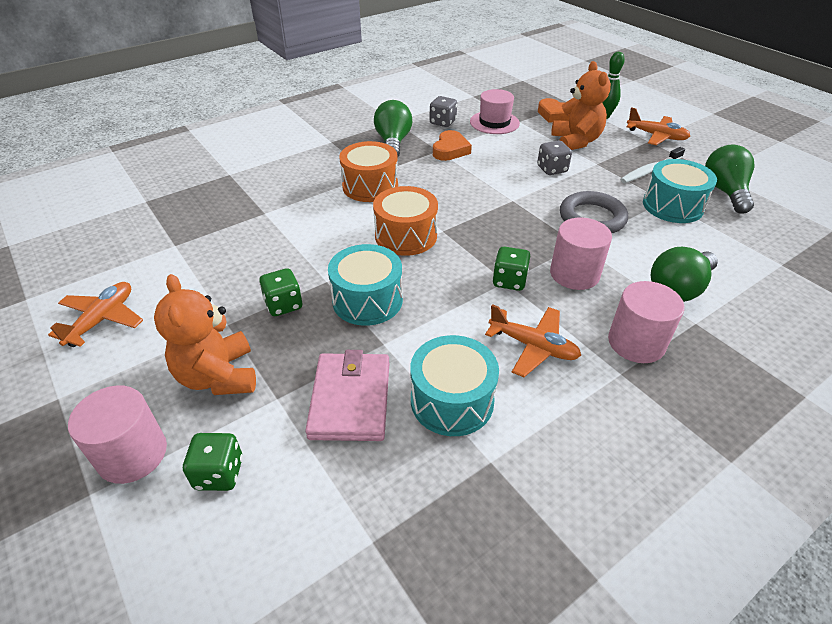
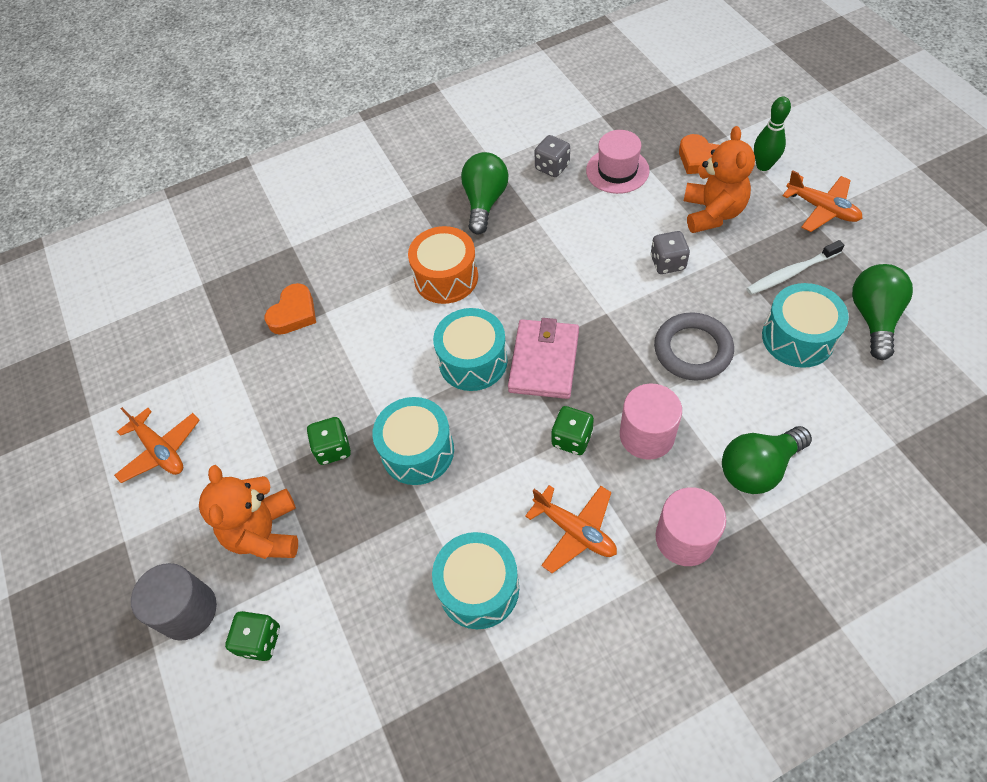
camera: 15 degrees right, 15 degrees up
(102, 319) = (161, 450): orange plane -> orange plane turned 105 degrees clockwise
(132, 454) = (188, 610): pink cylinder -> grey cylinder
(350, 399) = (383, 574): pink wallet -> pink wallet (544, 361)
(406, 236) = (473, 361): orange drum -> turquoise drum
(450, 150) = (551, 220): orange heart -> orange heart (294, 313)

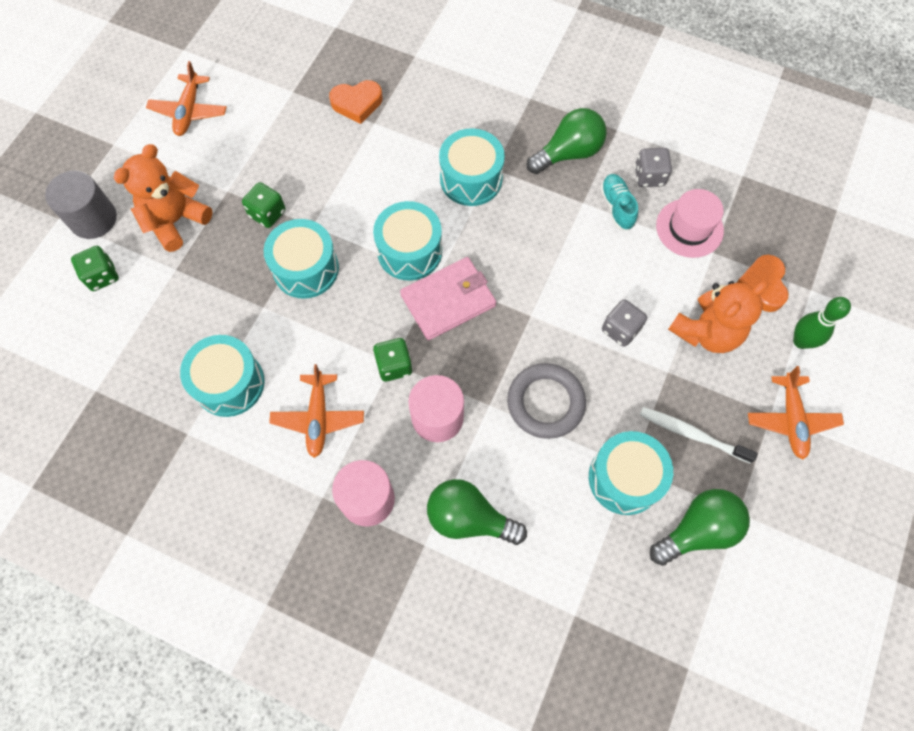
camera: 45 degrees right, 10 degrees up
(446, 277) = (471, 179): orange drum -> turquoise drum
(560, 201) = (617, 207): none -> turquoise shoe

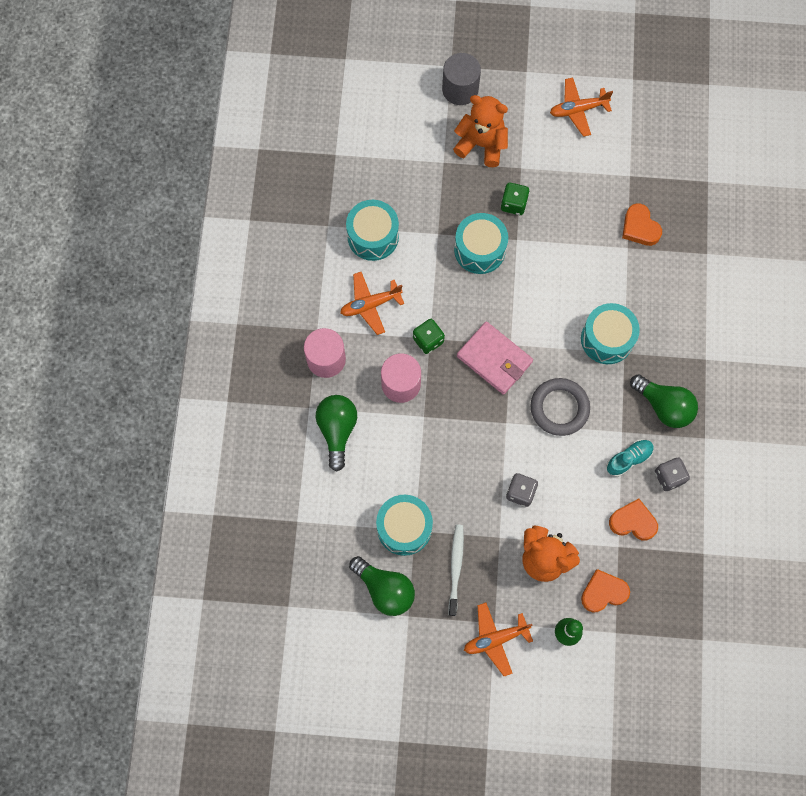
camera: 70 degrees right, 5 degrees up
(102, 276) = (418, 117): green dice -> none
(409, 251) = (524, 317): turquoise drum -> none
(545, 402) = (440, 455): grey ring -> grey ring (559, 408)
(689, 228) = (633, 522): pink hat -> orange heart

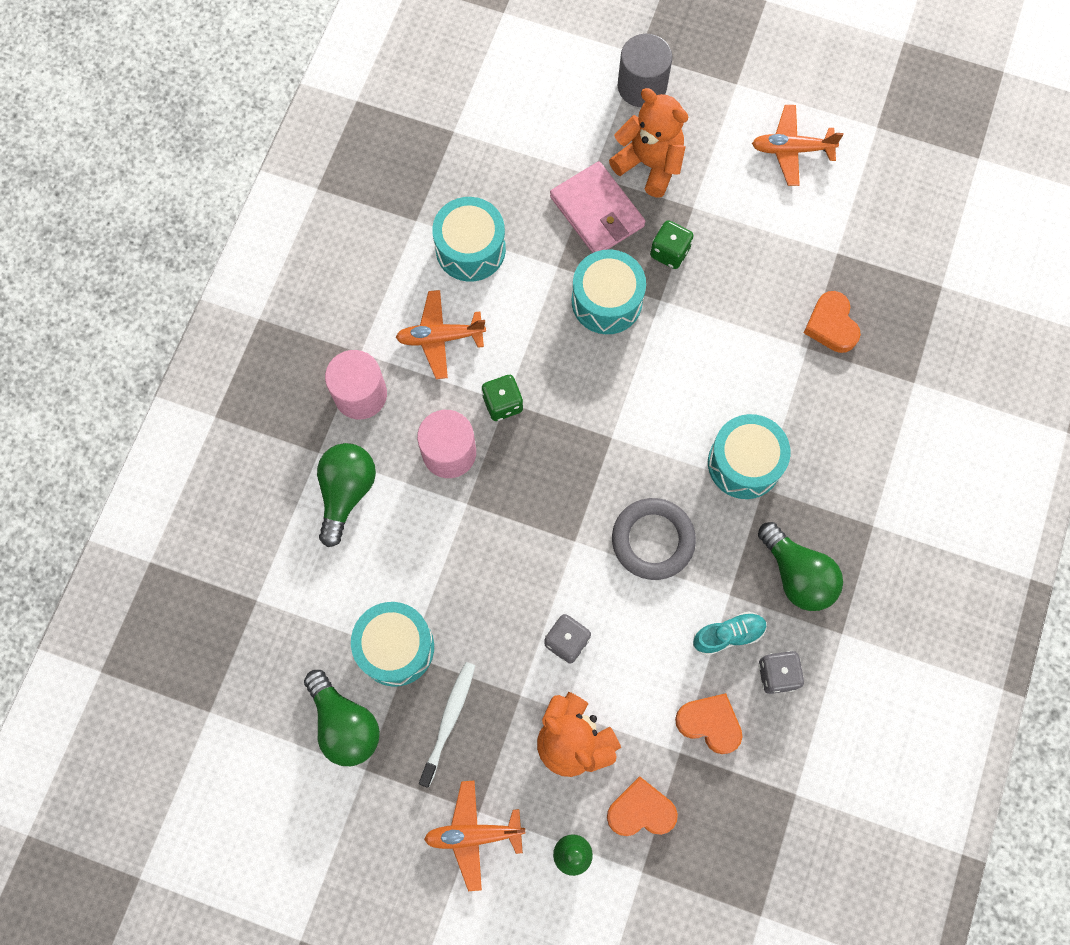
camera: 15 degrees right, 0 degrees up
(494, 359) = (584, 452): pink wallet -> pink wallet (597, 212)

